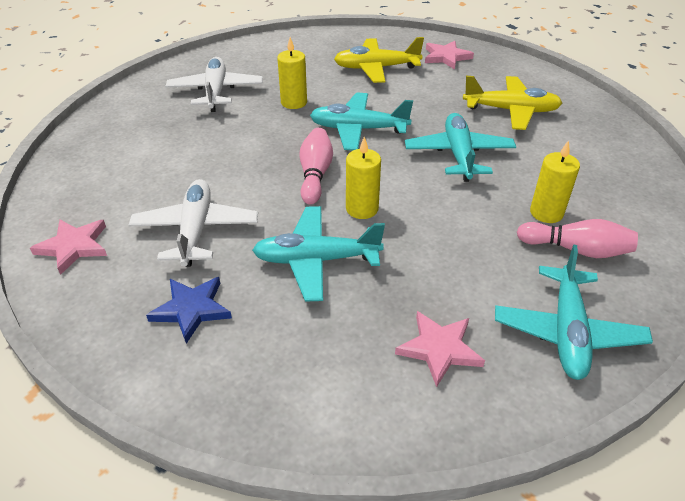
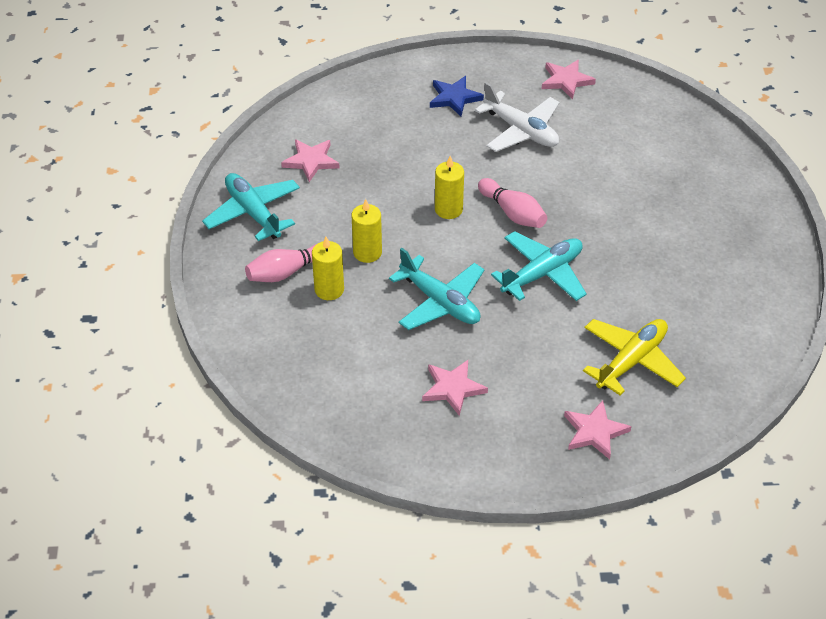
camera: 135 degrees right, 5 degrees up
(216, 92) = (704, 232): white plane -> none
(294, 102) = (630, 265): yellow candle -> yellow candle (367, 252)
(317, 260) = (430, 161): turquoise plane -> none
(511, 111) = (453, 388): yellow plane -> pink star

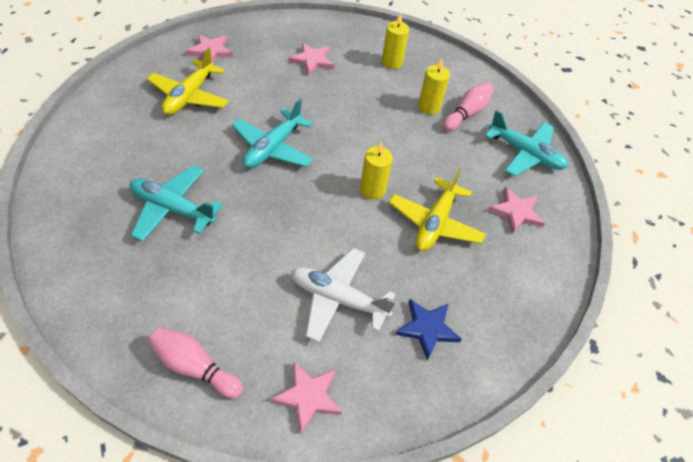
camera: 155 degrees right, 5 degrees up
(367, 252) = (418, 139): yellow candle -> yellow candle (392, 62)
(400, 168) = (435, 223): none -> yellow plane
(440, 302) = (345, 112): turquoise plane -> turquoise plane (173, 209)
(513, 213) = (314, 198): pink bowling pin -> pink bowling pin (195, 367)

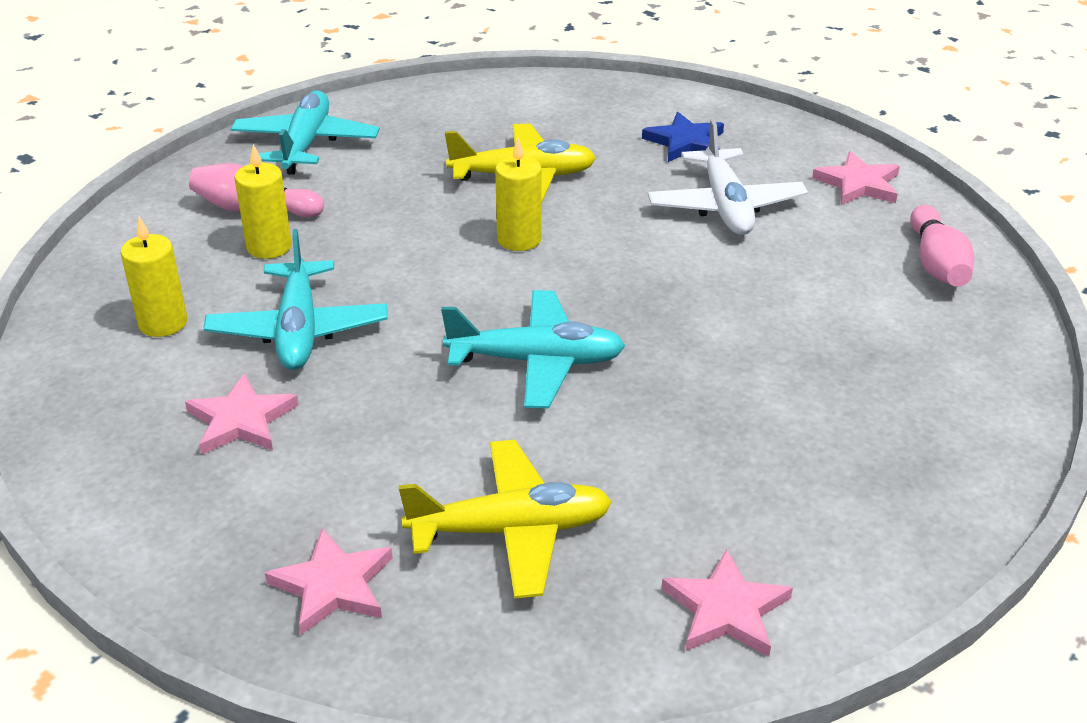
camera: 115 degrees left, 15 degrees down
(173, 209) = (773, 399): turquoise plane -> turquoise plane (298, 330)
(516, 212) = (435, 128): pink star -> pink star (726, 610)

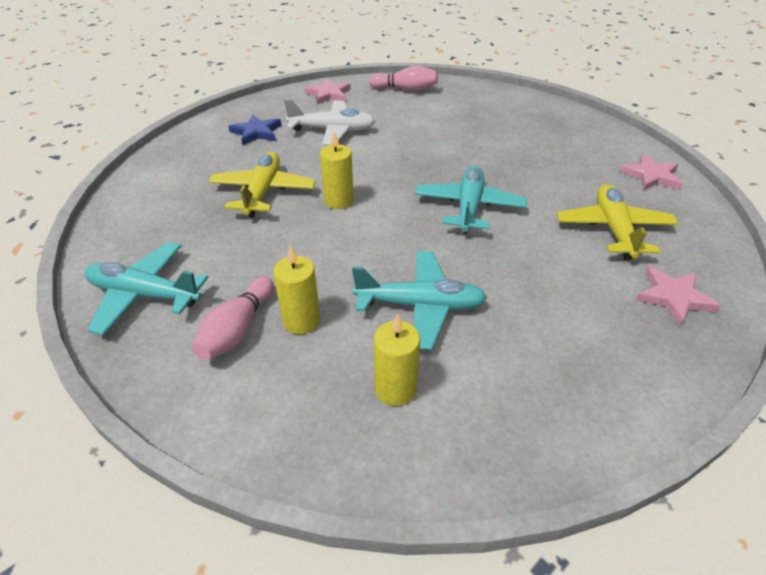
camera: 80 degrees left, 5 degrees up
(241, 420) = (524, 338): pink star -> none

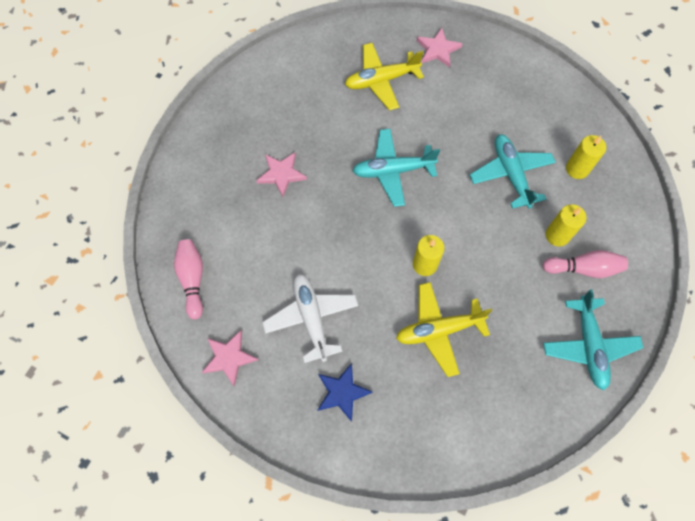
camera: 110 degrees left, 25 degrees up
(651, 176) = (299, 60): pink star -> pink star (281, 174)

